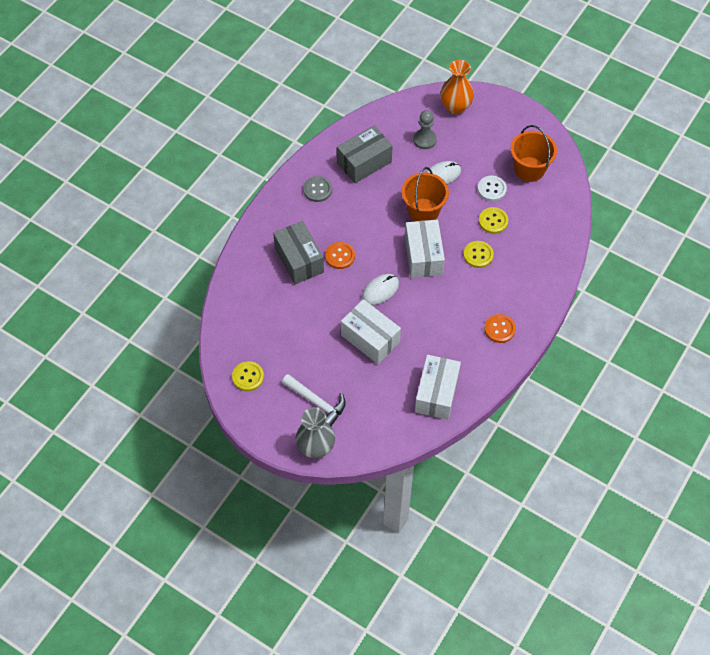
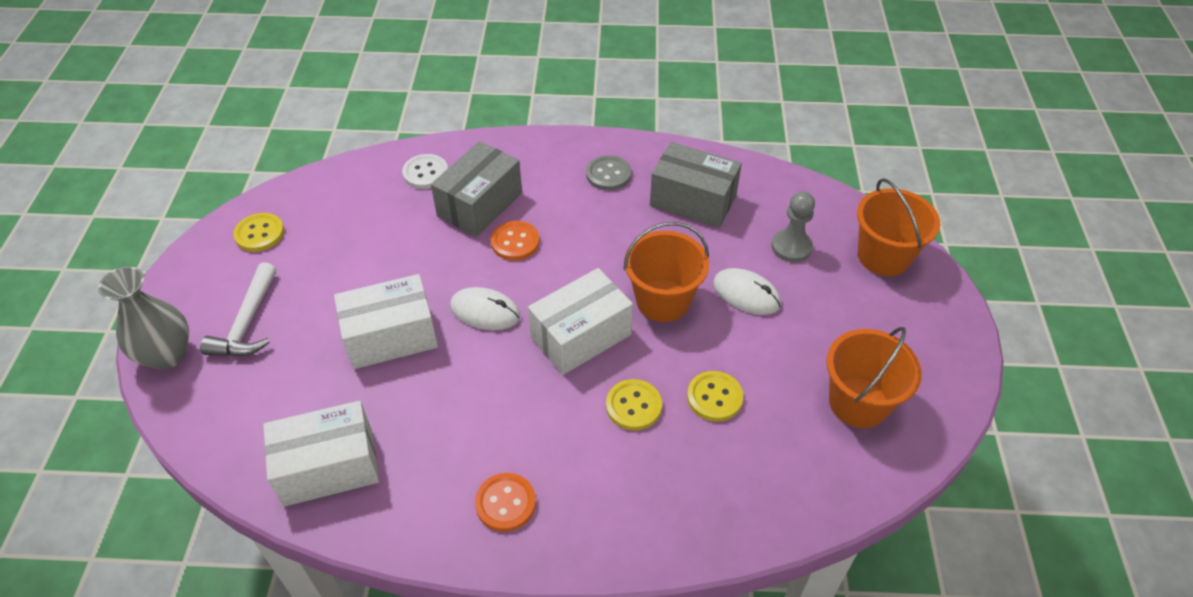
camera: 60 degrees right, 10 degrees down
(370, 338) = (391, 336): white box -> white box turned 60 degrees clockwise
(455, 107) = (883, 256): orange vase -> orange bucket
(491, 189) = (774, 368): white button -> white button (425, 173)

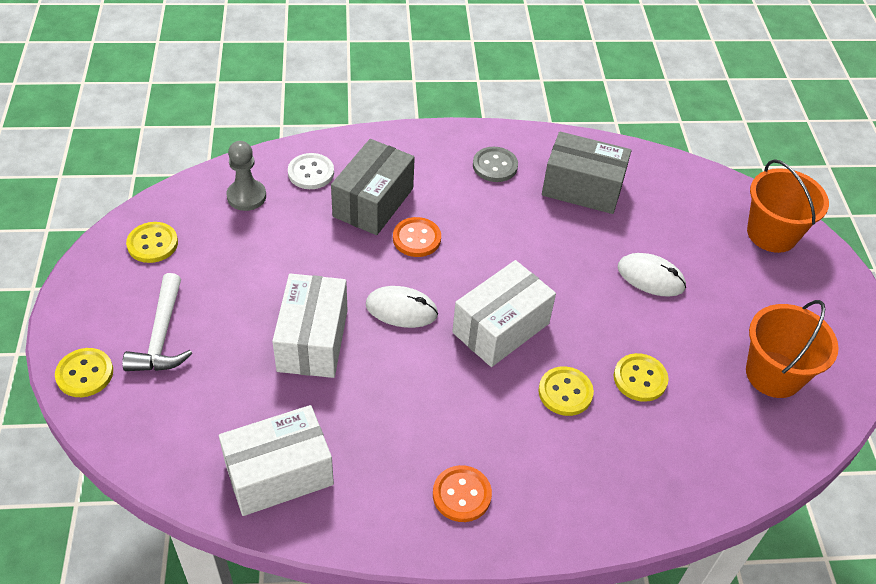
camera: 10 degrees left, 0 degrees up
(167, 355) = (85, 374): grey vase -> yellow button
(391, 336) = (312, 340): white box -> white box turned 60 degrees counterclockwise
(663, 300) = (573, 288): orange bucket -> none
(791, 247) = (684, 229): grey pawn -> grey pawn (246, 196)

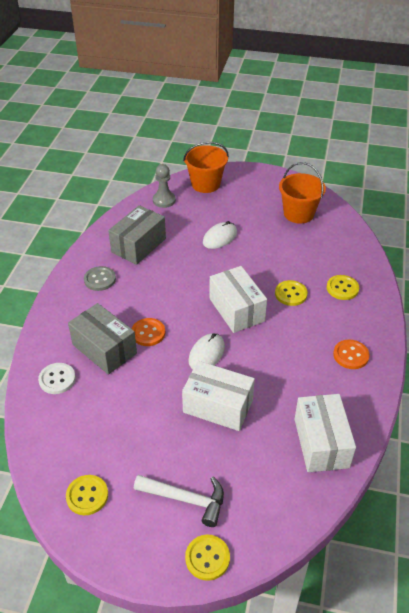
camera: 70 degrees left, 5 degrees down
(246, 196) = (63, 424): grey pawn -> grey pawn (164, 200)
(640, 379) = (289, 262): yellow button -> yellow button (342, 288)

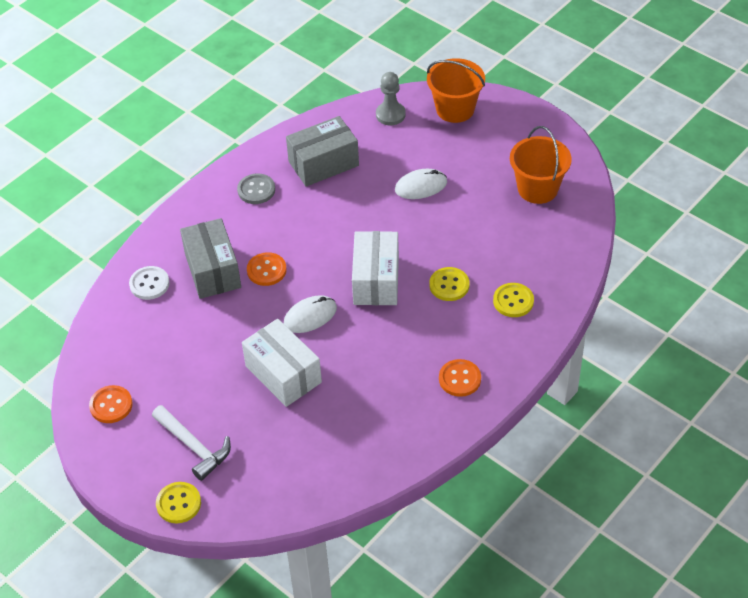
camera: 30 degrees right, 5 degrees up
(87, 496) = (111, 405): yellow button -> orange button
(321, 443) = (357, 452): white box -> none

